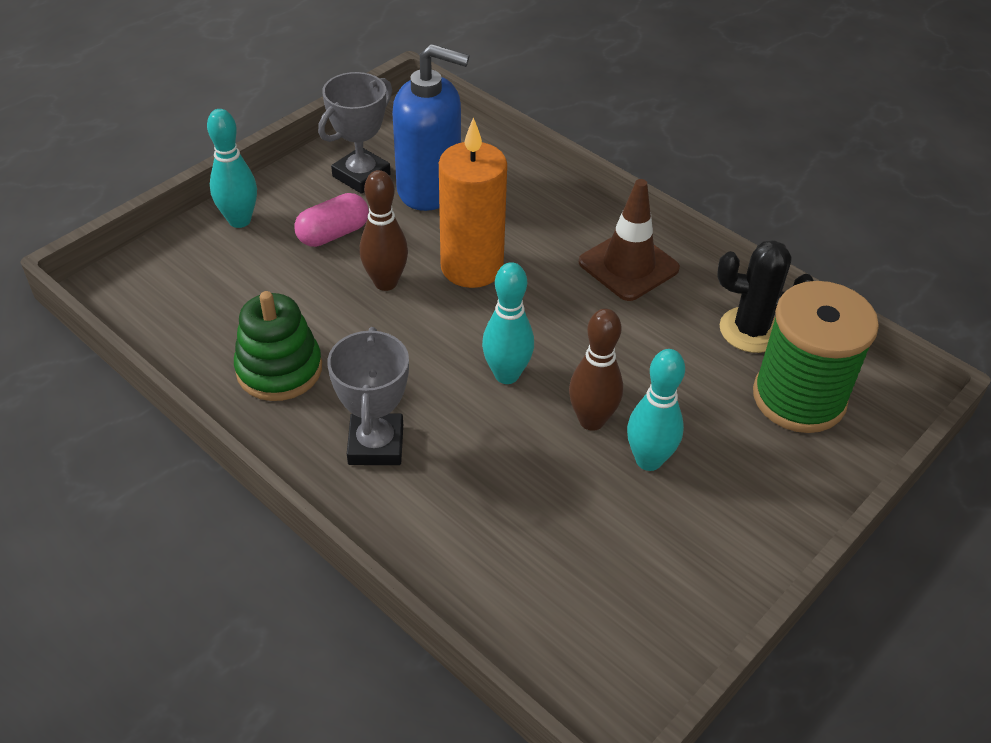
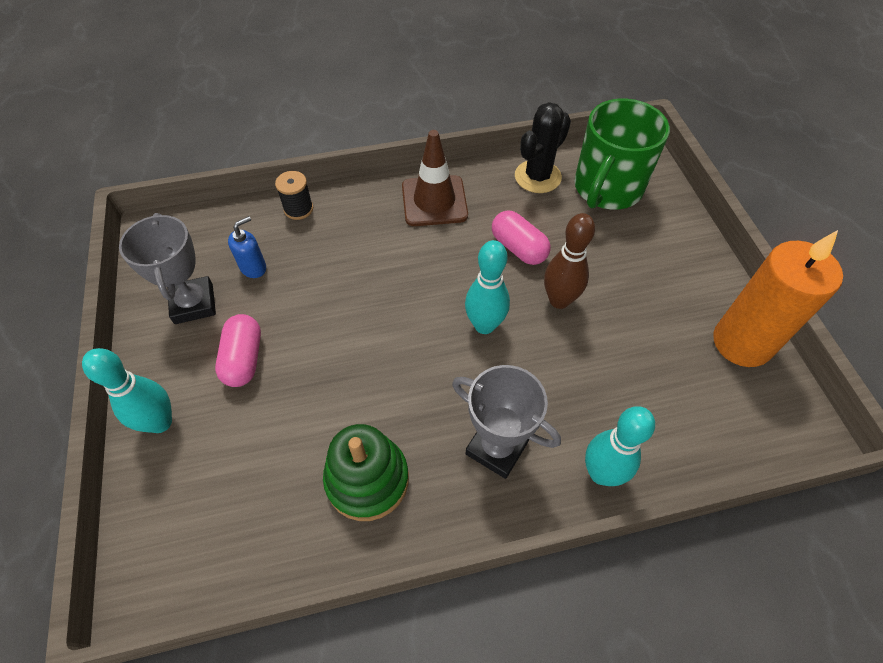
camera: 55 degrees left, 10 degrees up
(386, 282) = (331, 351): brown bowling pin -> none
(429, 188) = (253, 267): blue soap dispenser -> blue soap dispenser, size x0.43
(472, 267) = (361, 287): orange candle -> orange candle (741, 342)
(522, 180) = (298, 209): none -> black spool
(631, 358) = (518, 248): none -> pink capsule
(648, 460) = (612, 289): turquoise bowling pin -> turquoise bowling pin (601, 473)
(799, 398) = (607, 188): green spool -> green mug

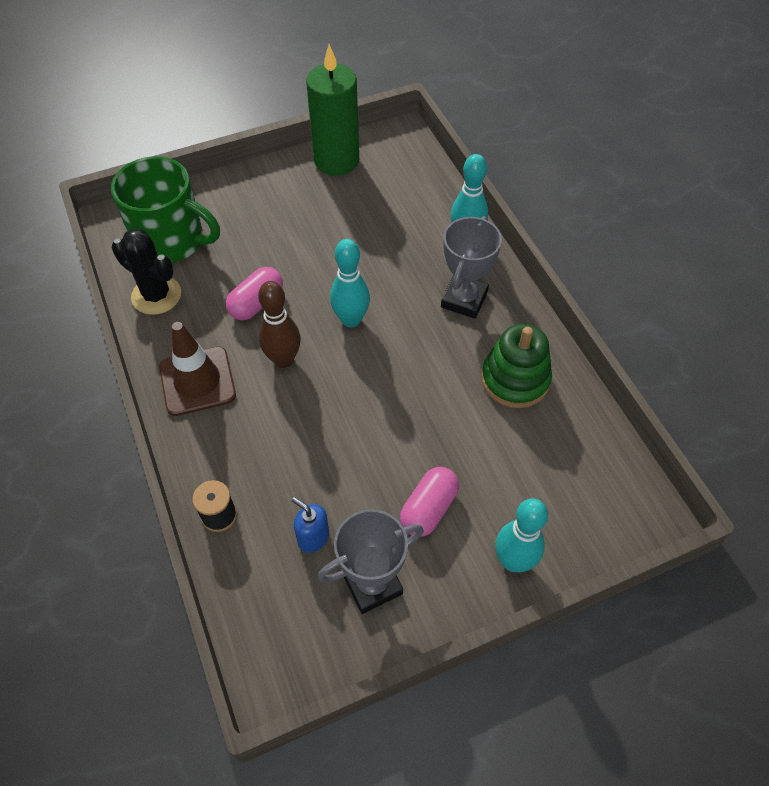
camera: 100 degrees left, 0 degrees up
(244, 359) = (428, 509): pink capsule -> pink capsule turned 45 degrees counterclockwise
(559, 300) = (314, 270): brown bowling pin -> brown bowling pin (283, 359)
(741, 342) = (336, 160): orange candle -> green candle

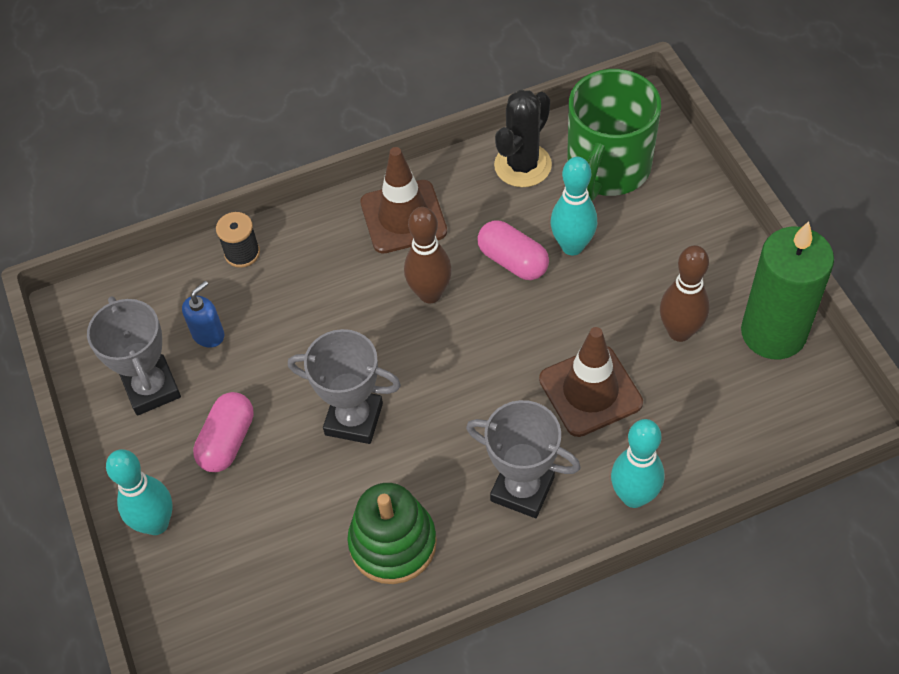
camera: 95 degrees right, 0 degrees up
(332, 207) = (679, 331): none -> brown bowling pin
(351, 320) = (488, 359): turquoise bowling pin -> turquoise bowling pin (572, 246)
(381, 258) = (590, 391): none -> brown traffic cone
(405, 411) = (354, 419): none -> grey trophy
(428, 509) = (227, 441): pink capsule -> pink capsule turned 75 degrees clockwise

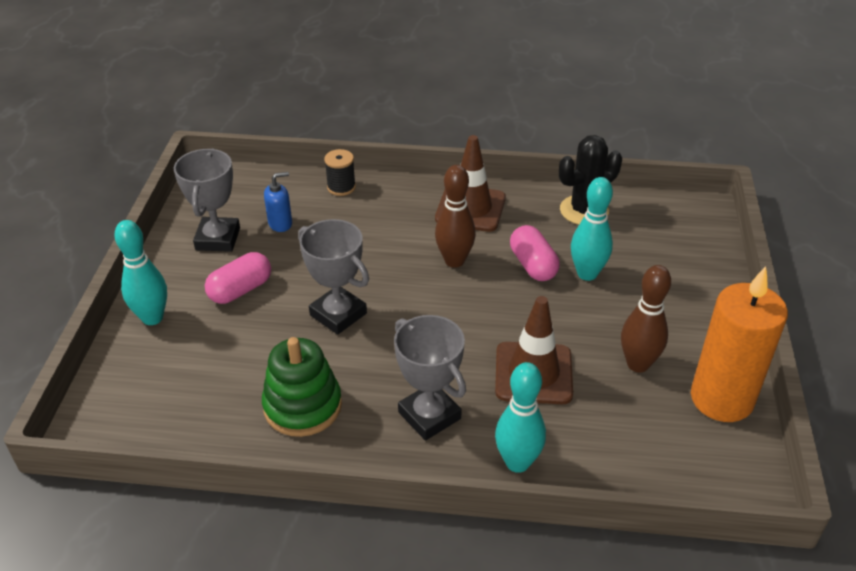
camera: 25 degrees right, 15 degrees down
(608, 168) = (651, 236): green mug -> none
(773, 333) = (721, 399): green candle -> orange candle

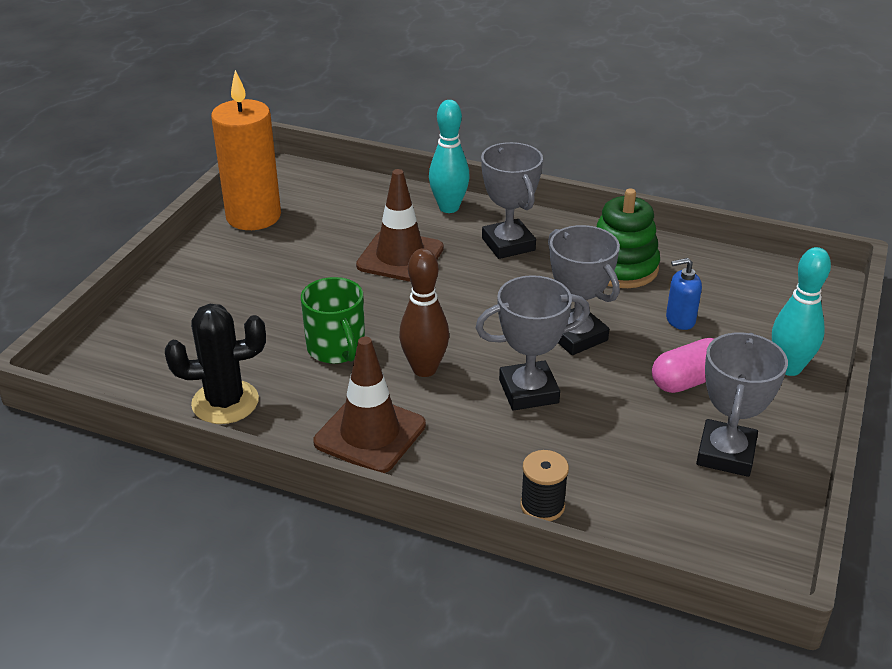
camera: 165 degrees left, 5 degrees down
(280, 223) = (638, 461): blue soap dispenser -> blue soap dispenser (680, 320)
(367, 258) = (528, 391): none -> grey trophy
(533, 265) = (336, 348): pink capsule -> green mug
(587, 274) = (283, 329): turquoise bowling pin -> none
(638, 364) = (301, 248): brown bowling pin -> none

